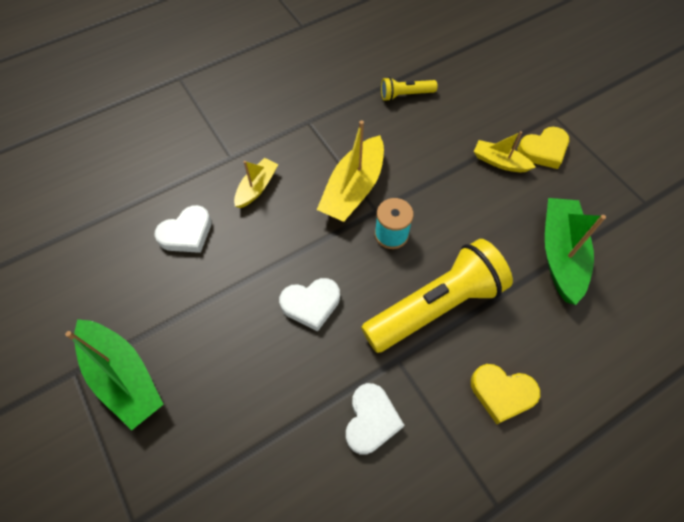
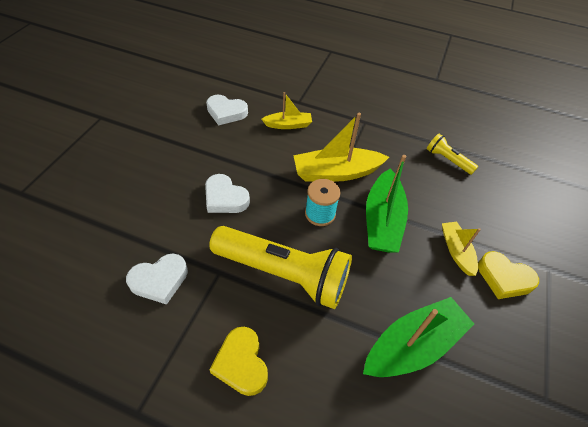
camera: 50 degrees right, 10 degrees down
(123, 377) = (111, 138): green boat -> green boat (382, 220)

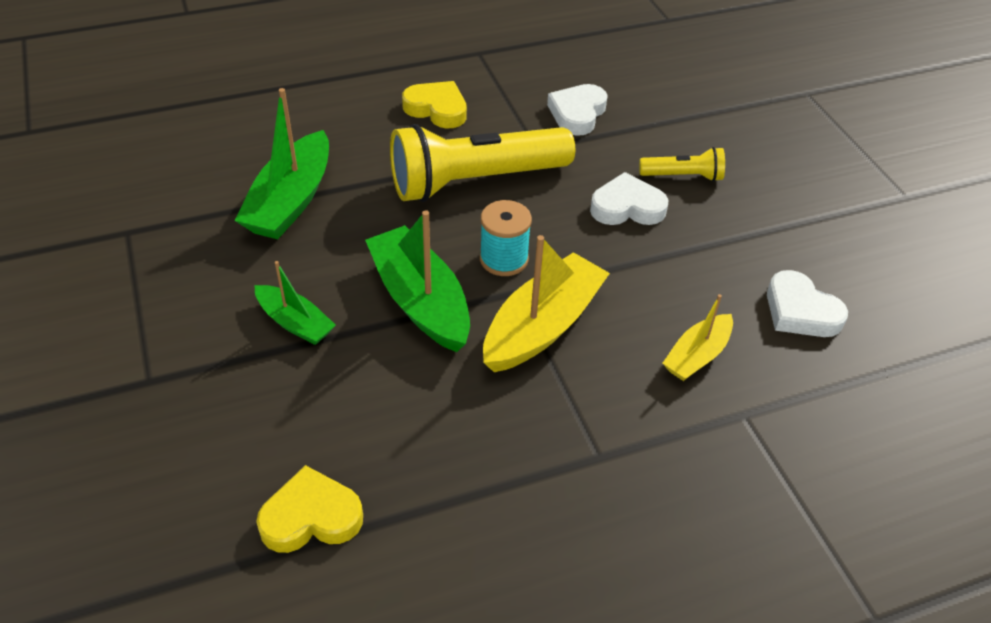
camera: 140 degrees right, 5 degrees down
(226, 112) = (800, 311): white heart -> white heart turned 105 degrees counterclockwise
(448, 160) = (396, 476): yellow flashlight -> yellow flashlight (683, 176)
(456, 251) = (295, 323): yellow boat -> green boat
(504, 278) = (213, 327): yellow heart -> yellow heart (311, 517)

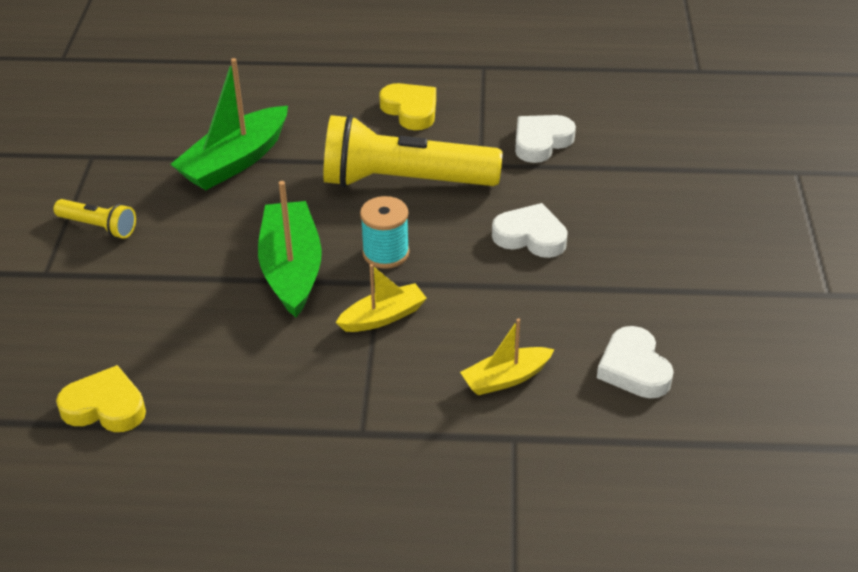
camera: 25 degrees right, 5 degrees down
(295, 323) = (180, 260): green boat -> none
(543, 326) = (383, 317): yellow boat -> yellow boat, size x0.58
(683, 176) = (605, 221): yellow flashlight -> yellow flashlight (98, 227)

